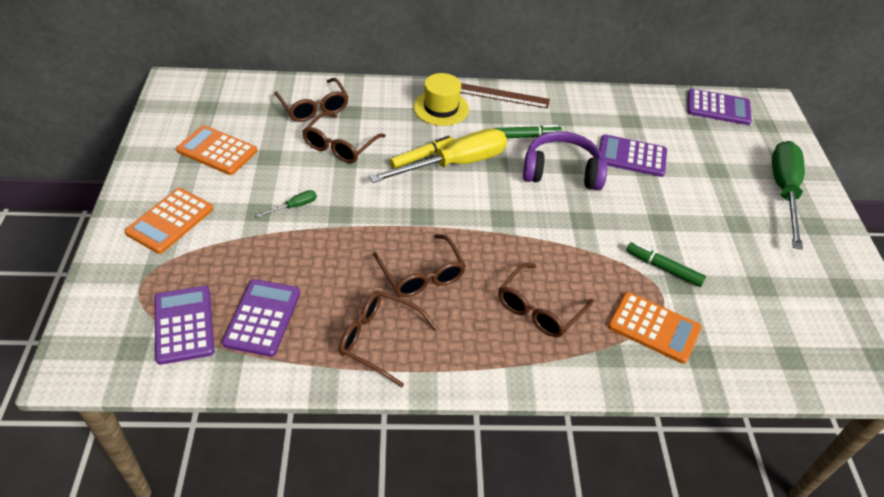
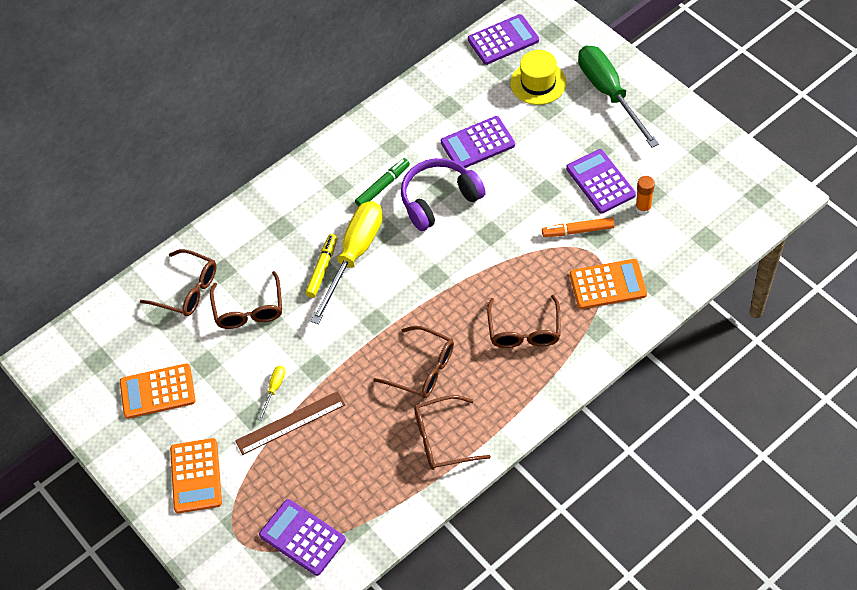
camera: 30 degrees left, 10 degrees up
(262, 317) = (349, 489): purple calculator -> purple calculator (600, 182)
(294, 206) = (274, 389): green screwdriver -> yellow screwdriver
(441, 108) = (290, 209): yellow hat -> yellow hat (538, 83)
(501, 95) = (325, 158): brown ruler -> brown ruler (290, 423)
(663, 268) = (578, 231): green marker -> orange marker
(744, 291) = (643, 208): none -> orange glue stick

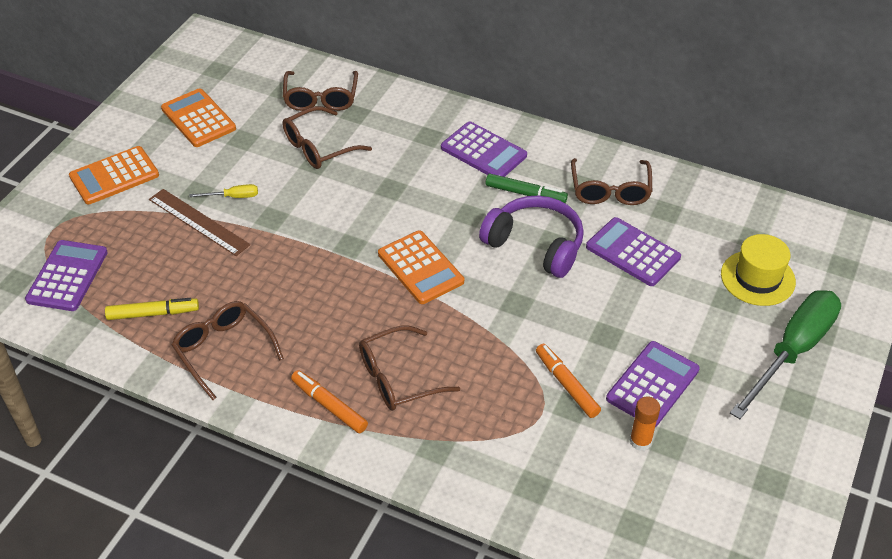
camera: 60 degrees right, 10 degrees down
(322, 268) = (395, 183): yellow marker -> yellow marker (153, 313)
(354, 256) = (424, 201): yellow screwdriver -> none
(423, 369) = (306, 304): brown glasses -> brown glasses (610, 190)
(503, 40) = (796, 227): purple calculator -> purple calculator (483, 152)
(529, 382) = (329, 406): none -> orange marker
(607, 284) = (504, 440): orange calculator -> orange calculator (420, 268)

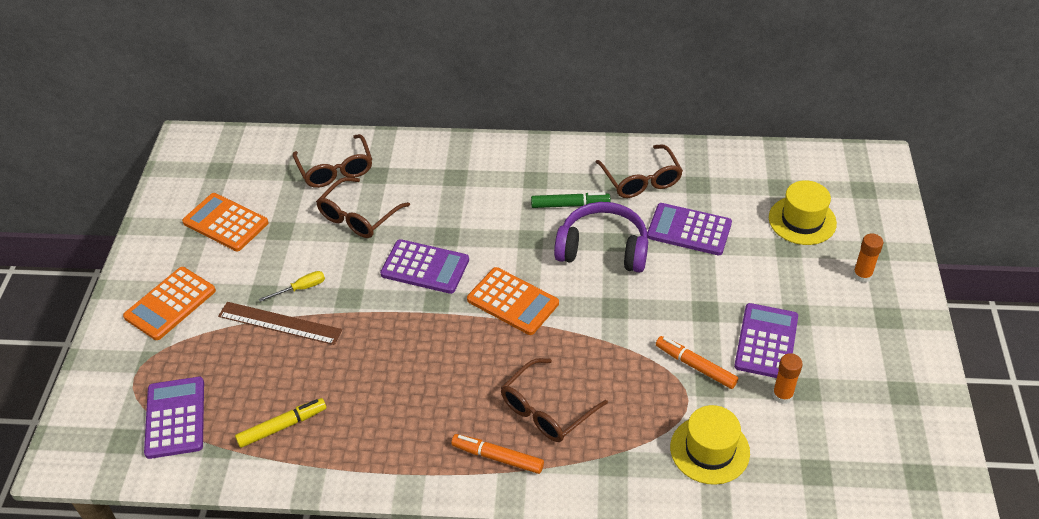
camera: 20 degrees left, 0 degrees up
(223, 350) = (370, 439): brown glasses -> none
(483, 152) = (513, 177): purple calculator -> purple calculator (425, 267)
(537, 468) = (709, 450): none -> yellow hat
(792, 351) = (862, 275): green screwdriver -> orange glue stick

